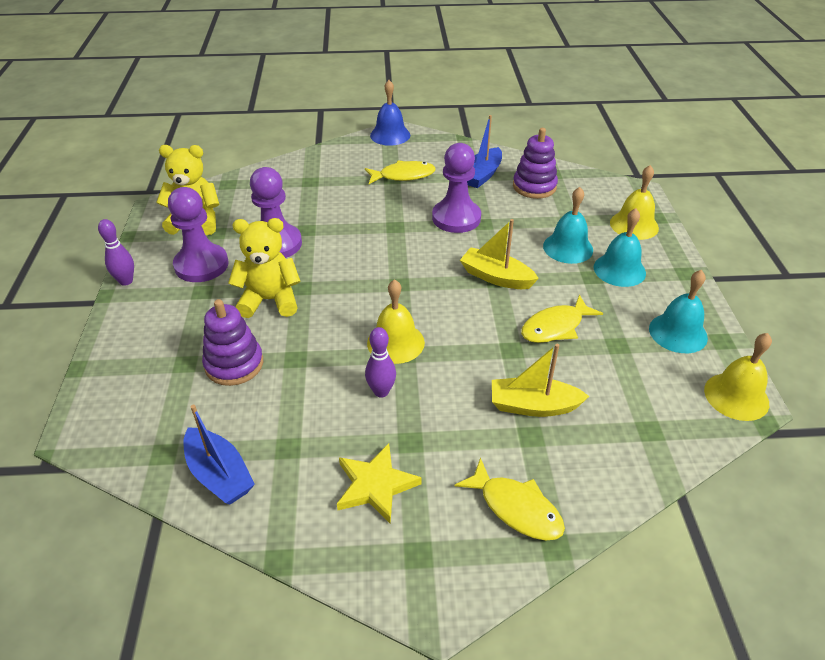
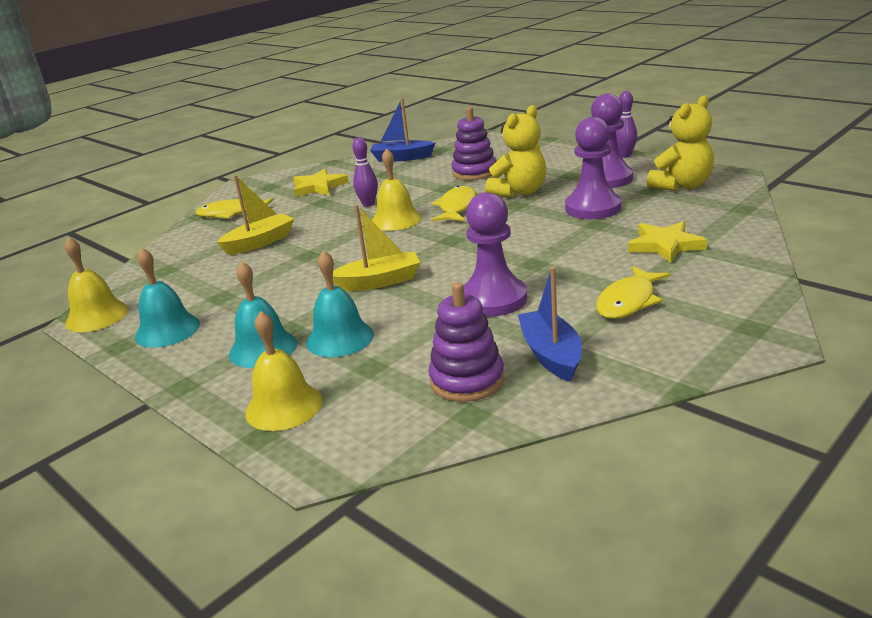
camera: 140 degrees right, 15 degrees down
(317, 190) = (665, 245): none -> yellow star
(390, 135) = (762, 331): blue bell -> none
(555, 327) = (286, 280): yellow fish -> yellow fish (457, 207)

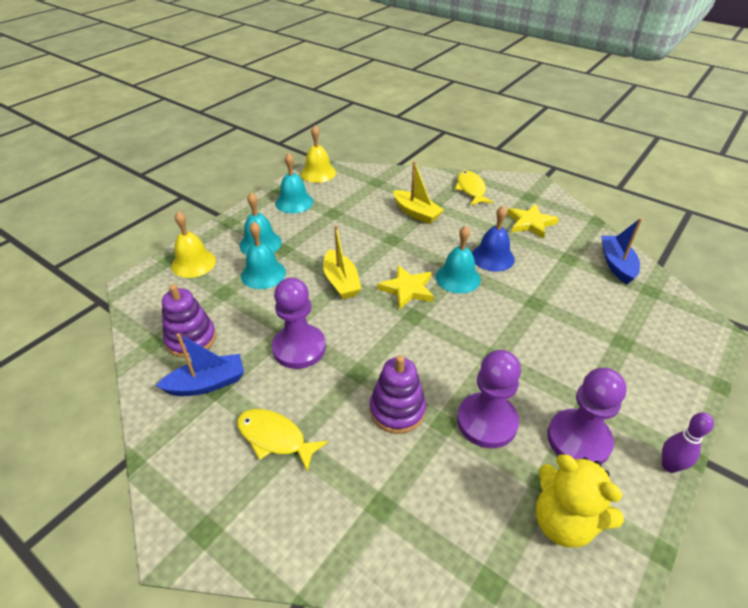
camera: 80 degrees right, 15 degrees up
(368, 204) = (492, 257): purple bowling pin -> blue bell
(396, 219) = (458, 278): yellow bell -> turquoise bell
(457, 207) = (486, 314): yellow fish -> none
(474, 172) = (583, 321): purple stacking toy -> purple stacking toy (397, 410)
(519, 192) = (528, 359): yellow teddy bear -> none
(665, 245) = (386, 480): yellow star -> yellow star (407, 289)

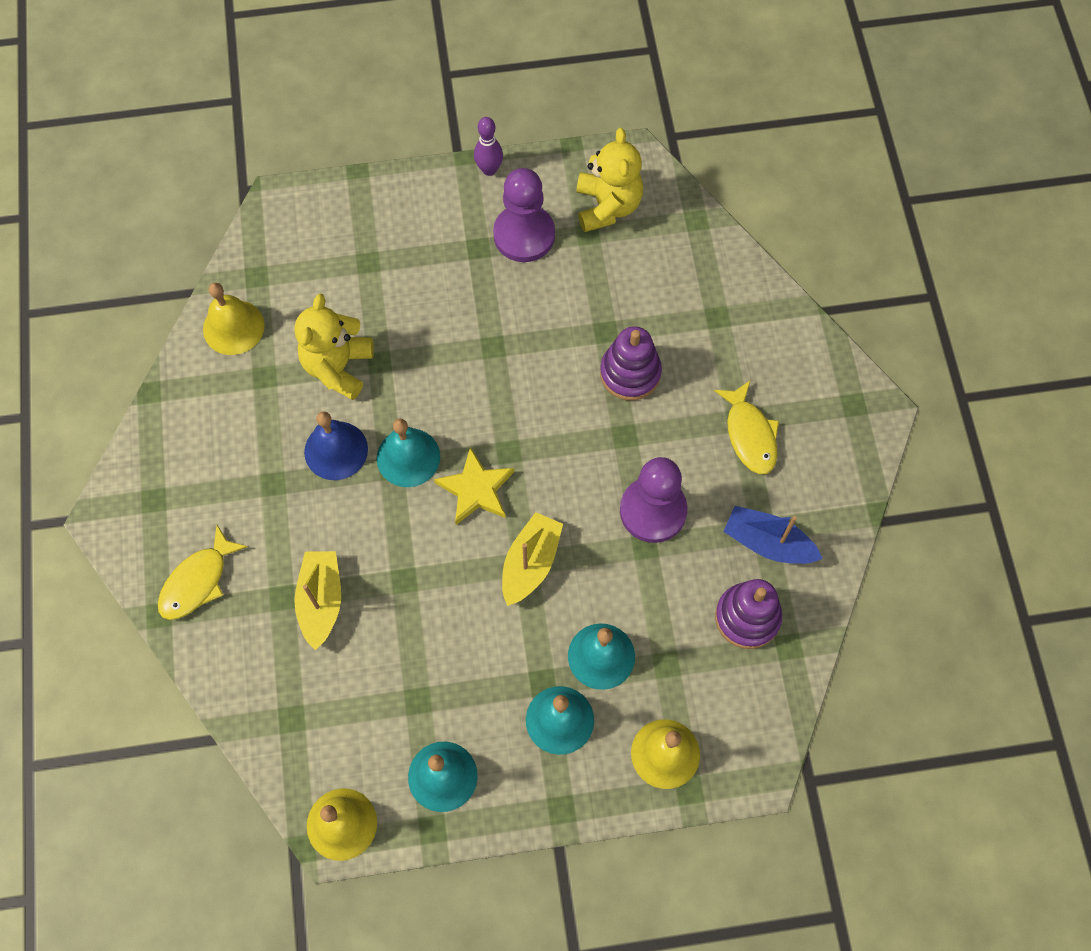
camera: 135 degrees left, 25 degrees up
(487, 421) = (572, 304): purple pawn -> none
(530, 223) = (222, 458): yellow star -> none
(548, 286) = (338, 367): none -> yellow teddy bear
(616, 264) = (233, 327): blue boat -> yellow bell

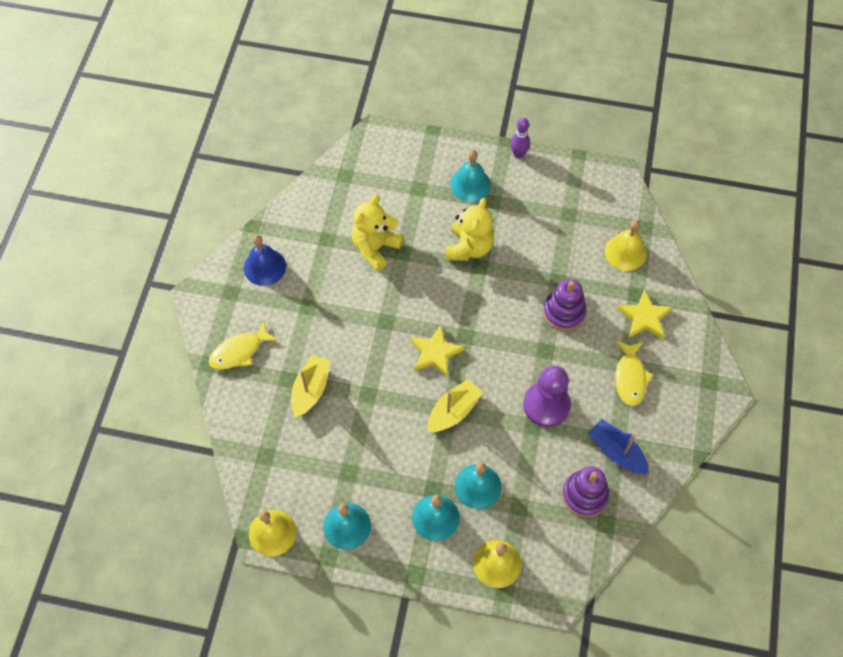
camera: 20 degrees right, 5 degrees down
(233, 327) = (319, 202): yellow bell -> yellow bell (625, 252)
(336, 450) = (355, 299): blue bell -> blue bell (265, 267)
(408, 457) = (399, 318): turquoise bell -> turquoise bell (470, 184)
(524, 235) = (526, 202): purple pawn -> none
(607, 206) = (588, 201): yellow teddy bear -> yellow teddy bear (469, 247)
(739, 345) = (644, 317): none -> yellow star

